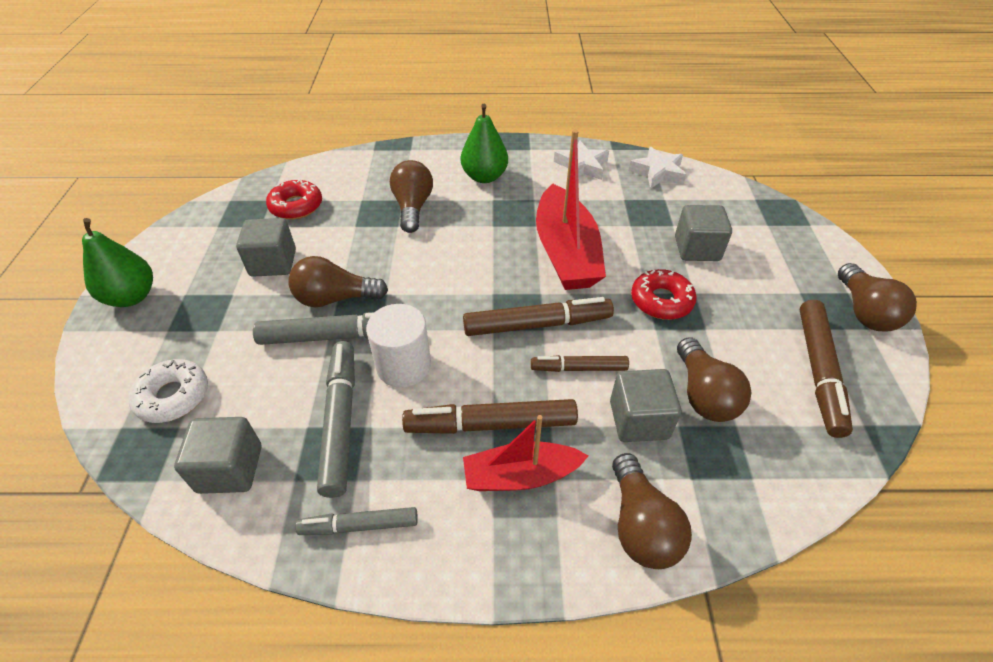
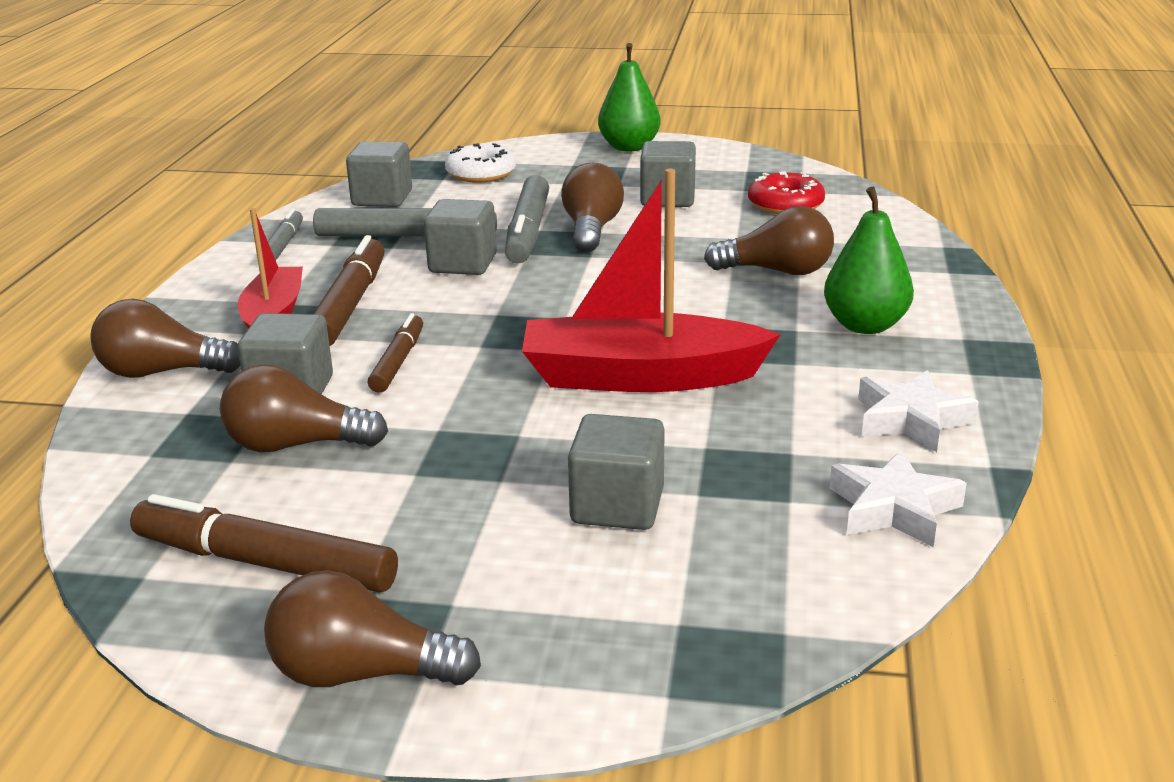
camera: 100 degrees right, 20 degrees down
(404, 366) = (463, 264): white cylinder -> grey cube
(537, 325) = (490, 342): brown marker -> none
(661, 301) = (495, 444): red donut -> none

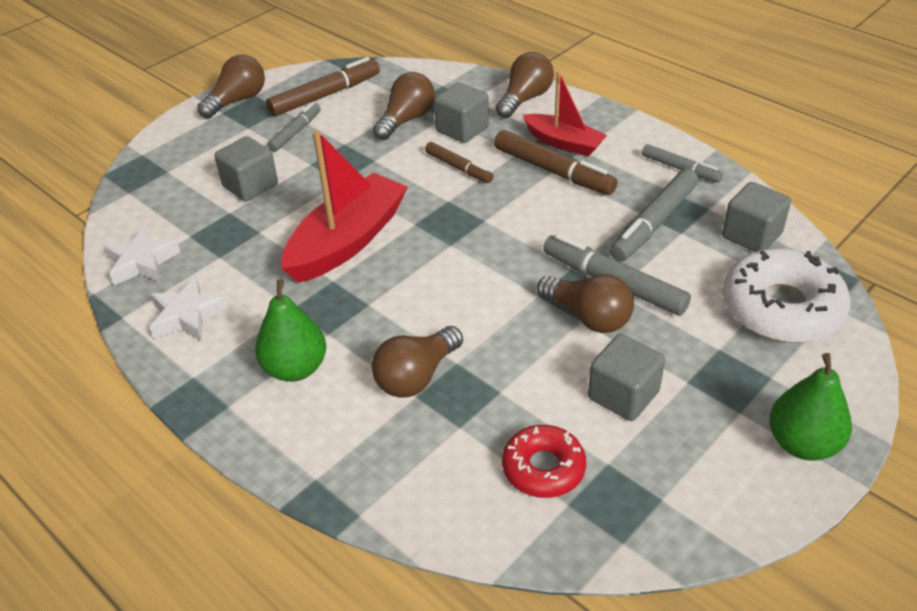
camera: 125 degrees right, 15 degrees up
(422, 537) = (296, 132): none -> grey marker
(463, 264) = (577, 232): grey cube -> none
(481, 173) = (781, 308): white donut -> white donut, size x1.67

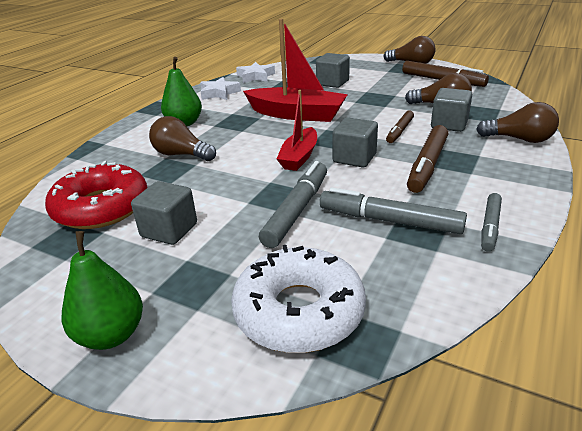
camera: 75 degrees right, 10 degrees down
(296, 132) = (394, 82): grey marker -> none
(543, 468) = (101, 207): red donut -> red donut, size x1.67
(563, 143) = (472, 164): red boat -> red boat (299, 157)
(588, 317) = (252, 204): brown light bulb -> none
(751, 235) = (409, 282): grey cube -> grey cube (354, 158)

